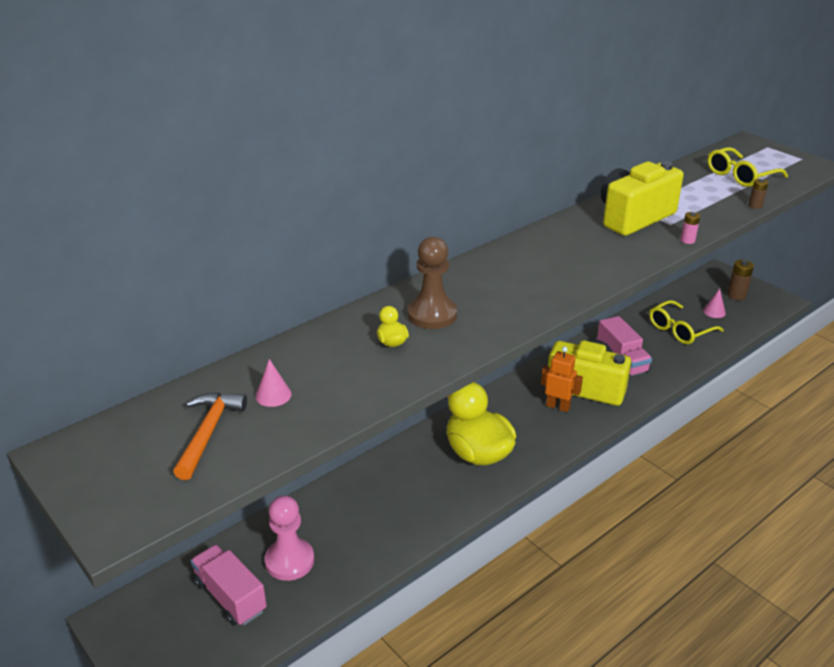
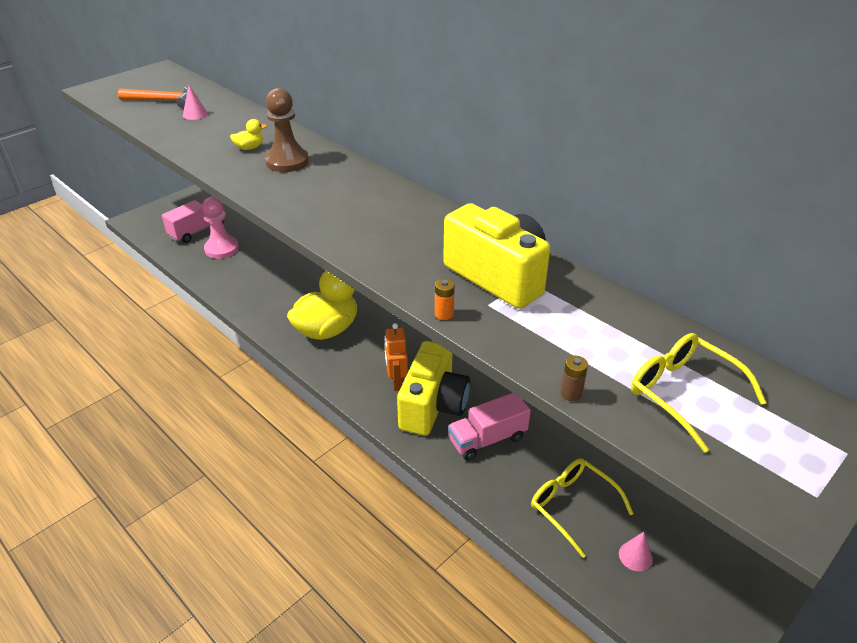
camera: 85 degrees right, 5 degrees up
(558, 406) = (396, 382): orange robot -> orange robot turned 150 degrees clockwise
(687, 240) = (444, 314): pink battery -> orange battery
(736, 295) = (698, 596): brown battery -> none

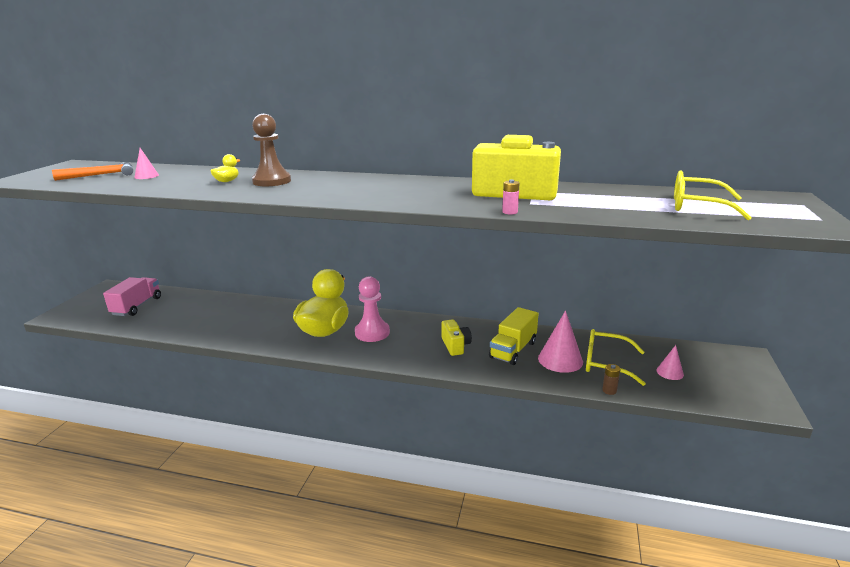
camera: 30 degrees left, 15 degrees down
(221, 249) = (174, 310): pink pawn -> pink pawn (372, 333)
(396, 382) = (414, 342): orange robot -> none
(433, 406) = (455, 346): yellow camera -> yellow camera, size x0.51
(444, 314) = (510, 212): orange battery -> pink battery
(487, 439) = (513, 350): pink truck -> yellow truck
(525, 477) = (560, 360): none -> pink cone
(571, 394) = (643, 220): brown battery -> brown battery (609, 390)

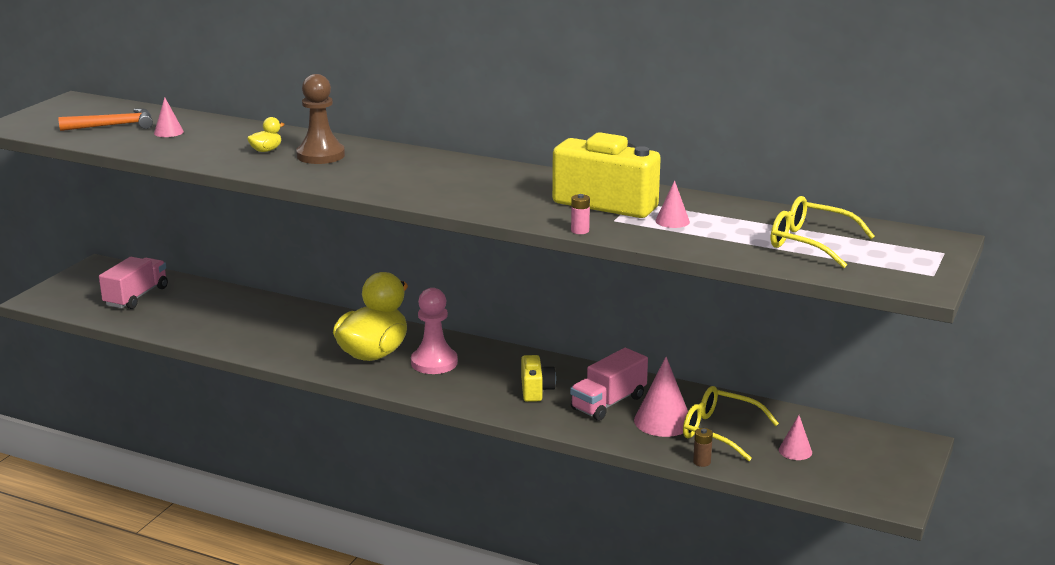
camera: 10 degrees right, 0 degrees up
(513, 350) = (608, 403): yellow truck -> pink truck
(576, 200) = (672, 221): none -> pink cone

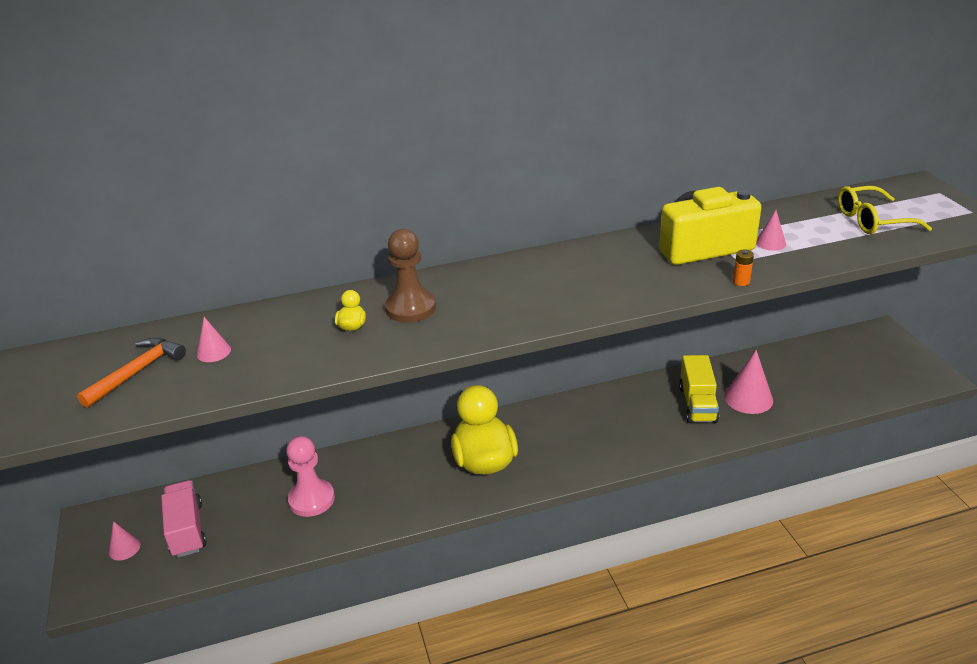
camera: 40 degrees left, 10 degrees up
(434, 362) = (539, 442): pink pawn -> pink pawn (311, 499)
(536, 390) = (640, 422): yellow camera -> none
(580, 231) = (741, 281): pink battery -> orange battery
(608, 403) = (697, 404): pink truck -> yellow truck
(701, 462) = (817, 415): brown battery -> none
(719, 431) = (788, 385): yellow glasses -> none
(795, 451) = (844, 374): pink cone -> pink cone (124, 548)

